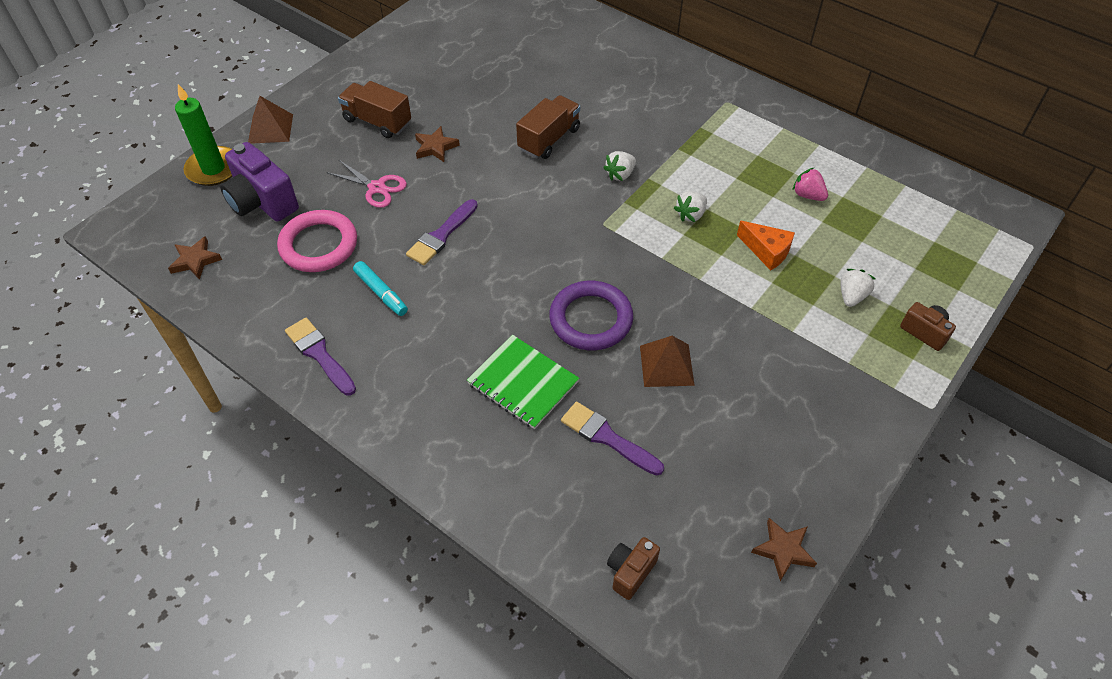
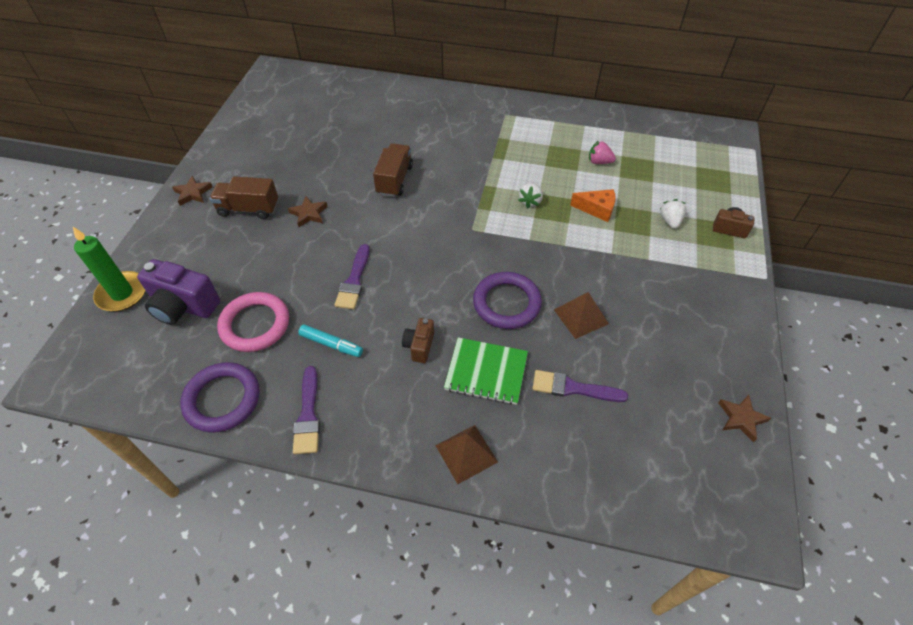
camera: 25 degrees left, 0 degrees up
(195, 260) = (148, 378): brown star -> brown star (193, 193)
(249, 307) = (222, 399): none -> purple ring
(270, 128) = (157, 243): brown pyramid -> brown pyramid (466, 453)
(319, 354) = (308, 415): purple brush -> purple brush turned 120 degrees counterclockwise
(377, 188) = (278, 261): pink scissors -> none
(620, 174) = (463, 189): white strawberry -> none
(630, 572) = (652, 484): brown camera -> brown camera (419, 346)

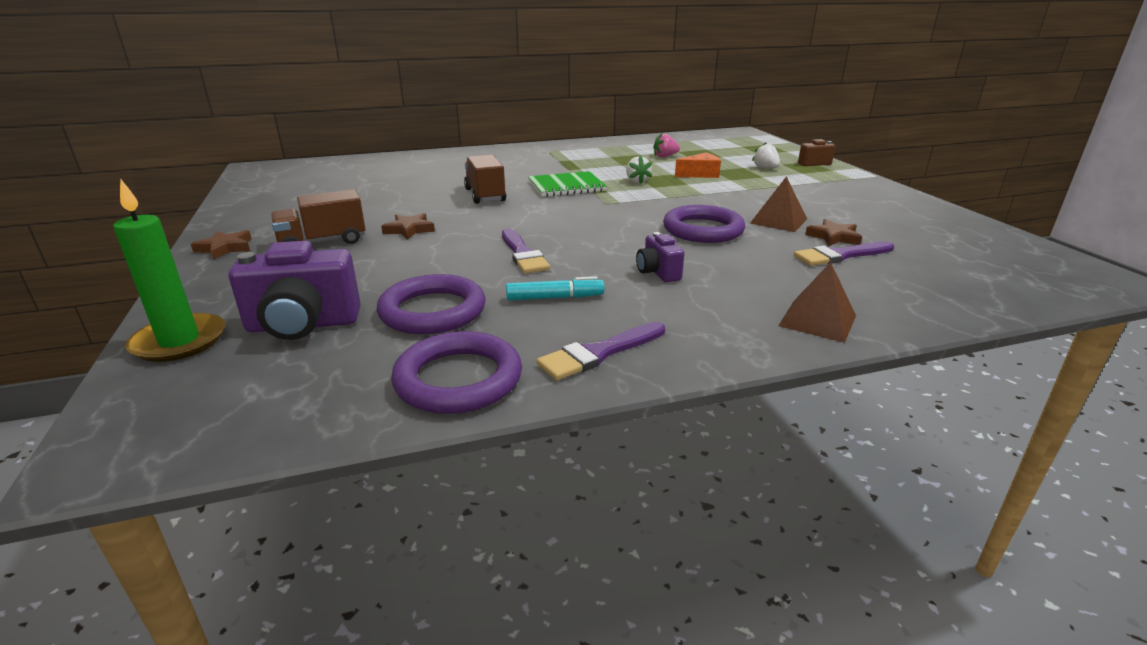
camera: 30 degrees left, 25 degrees down
(255, 324) = (433, 311): pink ring -> purple ring
(308, 415) = (599, 353): purple brush -> purple brush turned 90 degrees clockwise
(419, 346) = (658, 273): brown camera -> purple camera
(486, 372) = (749, 268): green notebook -> green notebook (566, 186)
(741, 418) = (987, 234): brown star -> brown star (833, 237)

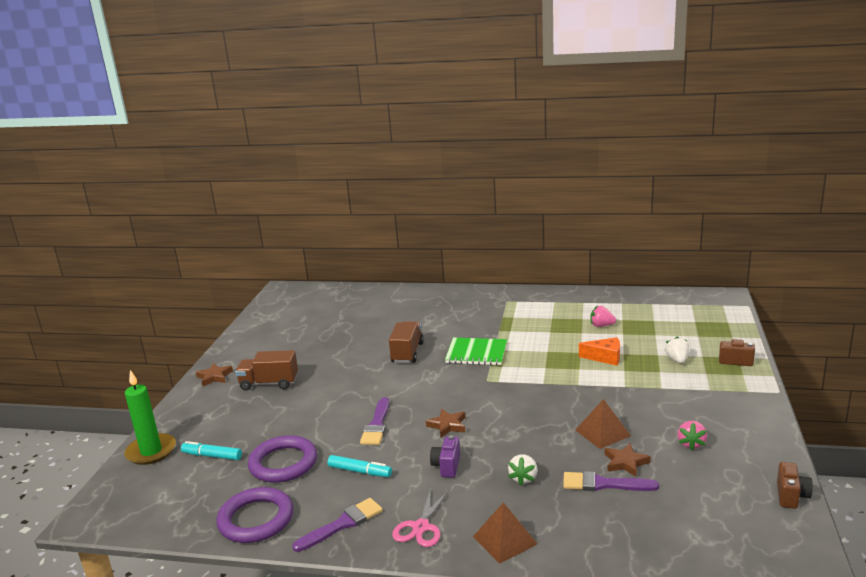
camera: 30 degrees right, 5 degrees down
(303, 325) = (212, 456): purple camera -> turquoise marker
(409, 230) = (327, 382): brown star -> brown star (447, 425)
(599, 353) = (342, 524): purple brush -> purple brush turned 150 degrees clockwise
(637, 181) = (540, 357): white strawberry -> white strawberry (523, 478)
(703, 230) = (528, 429): purple ring -> none
(705, 332) = (421, 527): none -> pink scissors
(866, 215) = (691, 444): none -> pink strawberry
(1001, 233) = (791, 496): none -> brown camera

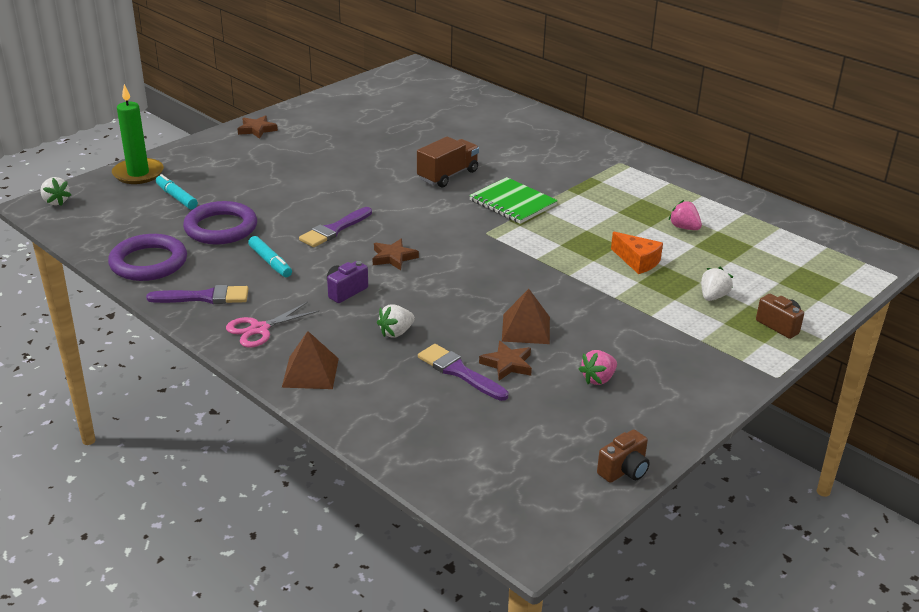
camera: 30 degrees right, 10 degrees up
(98, 508) = (56, 201): none -> white strawberry
(269, 383) = (293, 154): brown truck -> none

